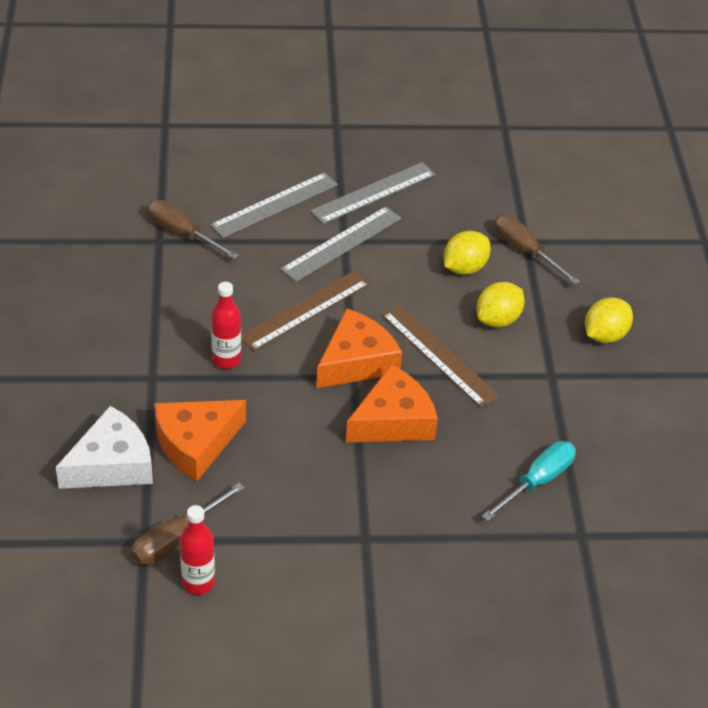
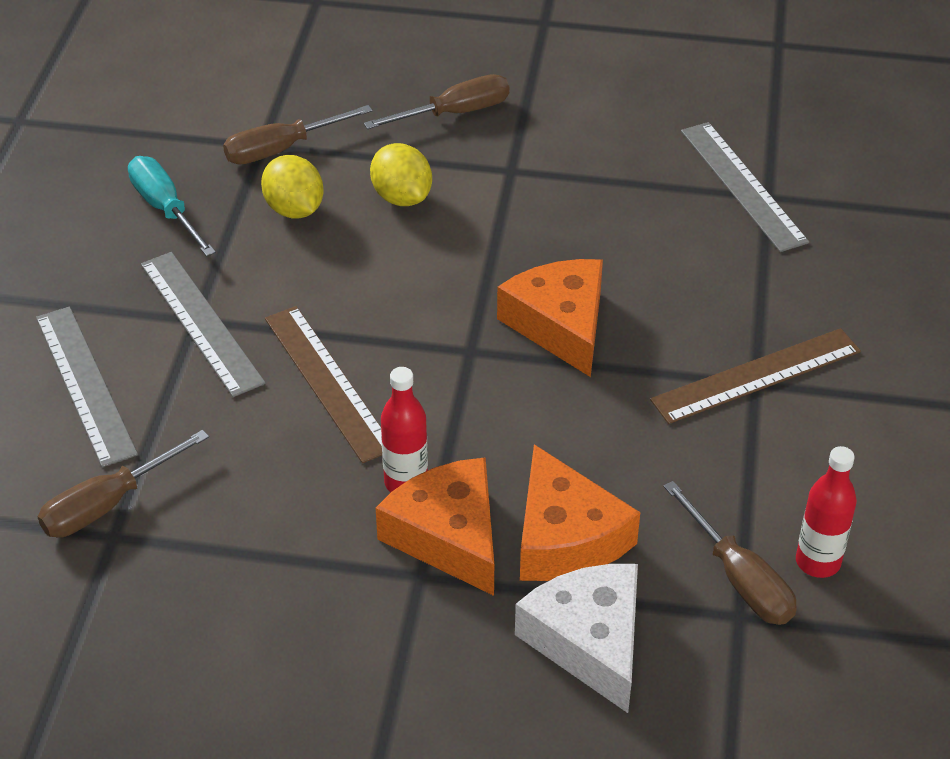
camera: 75 degrees left, 0 degrees up
(356, 361) = (444, 343): orange cheese -> orange cheese (448, 536)
(373, 192) = (103, 272): grey ruler -> grey ruler (742, 185)
(439, 355) = (451, 262): brown ruler -> brown ruler (756, 375)
(537, 481) = (682, 215): turquoise screwdriver -> turquoise screwdriver (165, 209)
(604, 335) = (455, 113): yellow lemon -> brown screwdriver

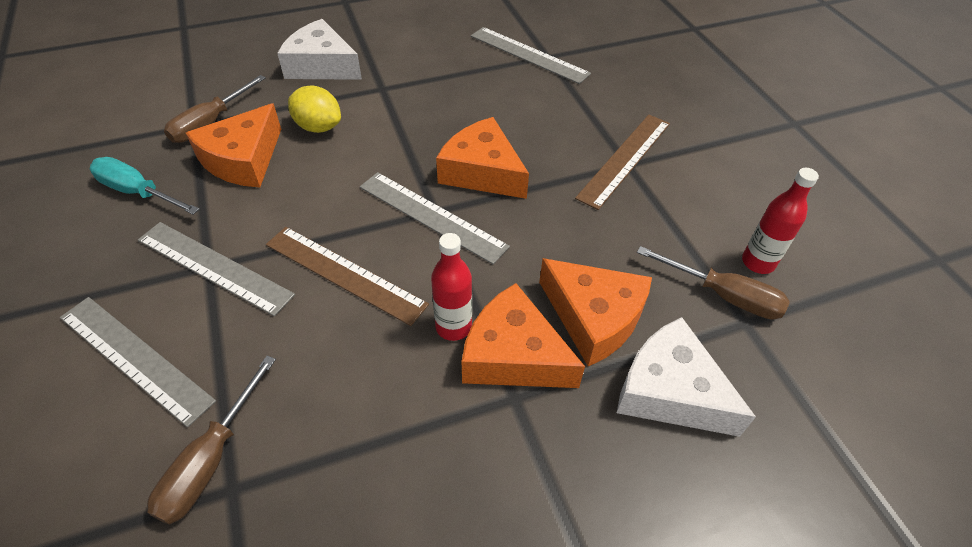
camera: 30 degrees left, 5 degrees up
(294, 209) = (243, 160): yellow lemon -> orange cheese
(455, 113) = (321, 66): brown screwdriver -> white cheese
(463, 355) = (431, 216): none -> grey ruler

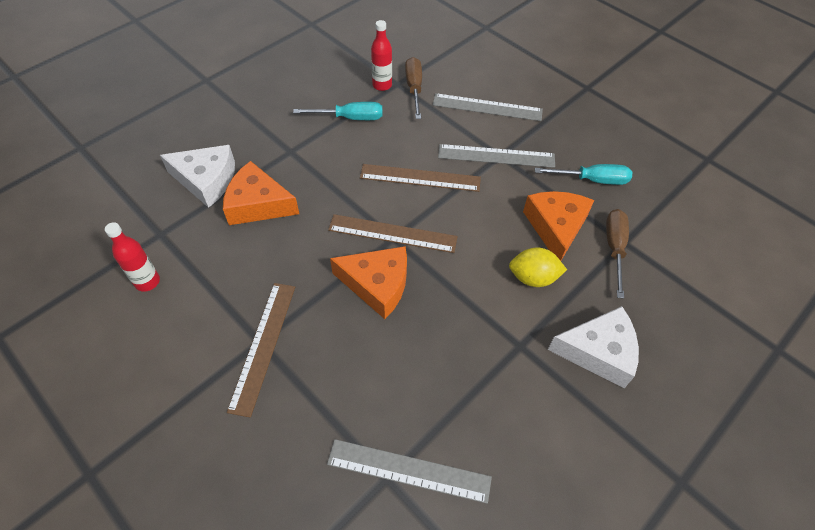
camera: 155 degrees right, 5 degrees up
(376, 432) = (350, 118): none -> turquoise screwdriver
(431, 216) = (392, 233): grey ruler -> brown ruler
(453, 327) = (339, 172): red bottle -> red bottle (382, 85)
(513, 355) = (299, 169): orange cheese -> none
(723, 295) = (174, 247): brown screwdriver -> none

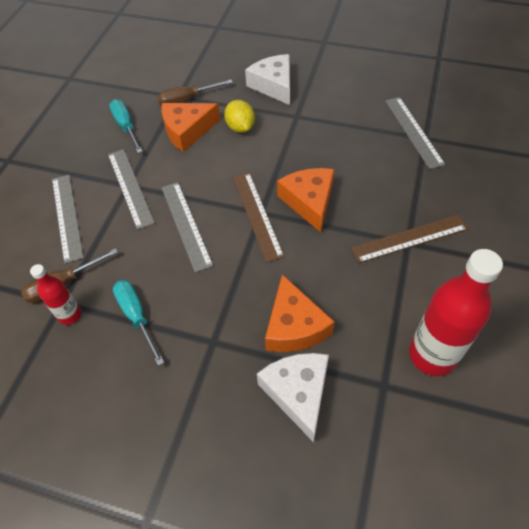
camera: 115 degrees left, 0 degrees up
(147, 282) = (432, 355): red bottle -> red bottle, size x1.86
(420, 177) = (185, 225): brown ruler -> grey ruler

